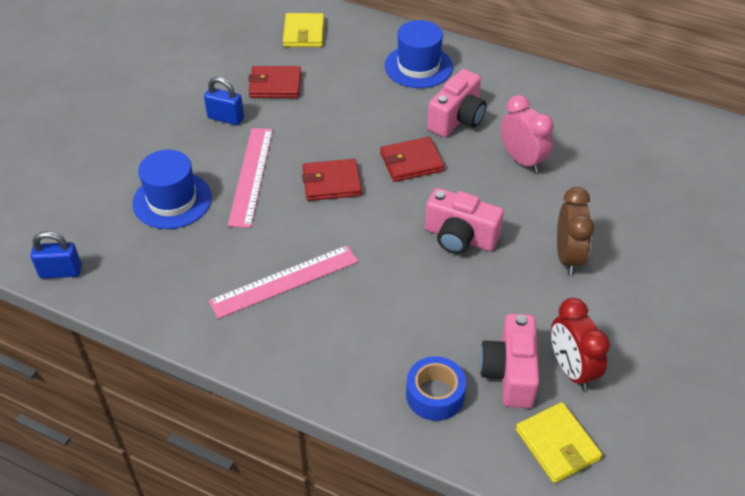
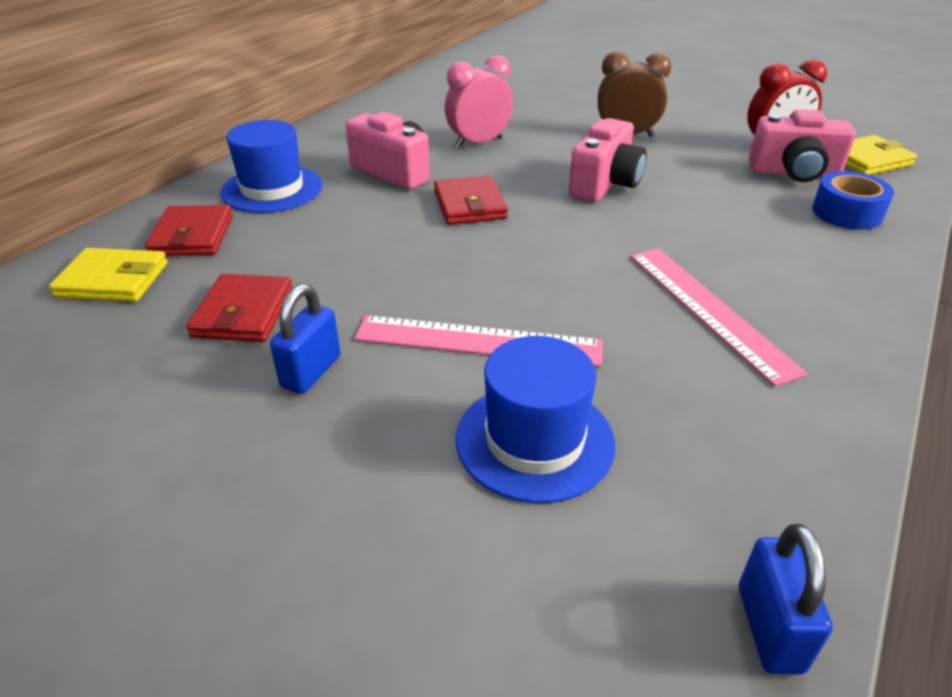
camera: 85 degrees left, 10 degrees down
(331, 183) = (503, 265): red wallet -> red wallet (192, 235)

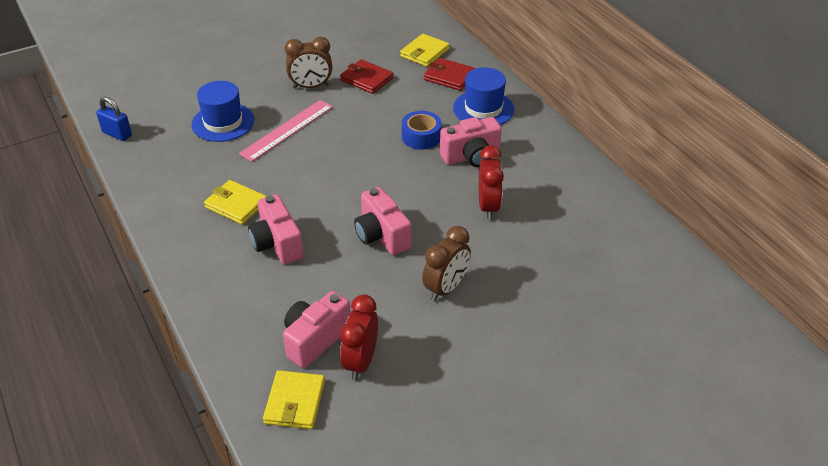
camera: 120 degrees right, 5 degrees up
(311, 372) = (311, 86): blue padlock -> brown clock
(470, 205) = (404, 170): red wallet -> none
(479, 143) = (488, 207): pink clock -> red clock
(709, 310) = (236, 205): pink ruler -> yellow wallet
(721, 244) = (277, 244): none -> pink camera
(847, 213) = (250, 324): blue tape -> blue tape (421, 137)

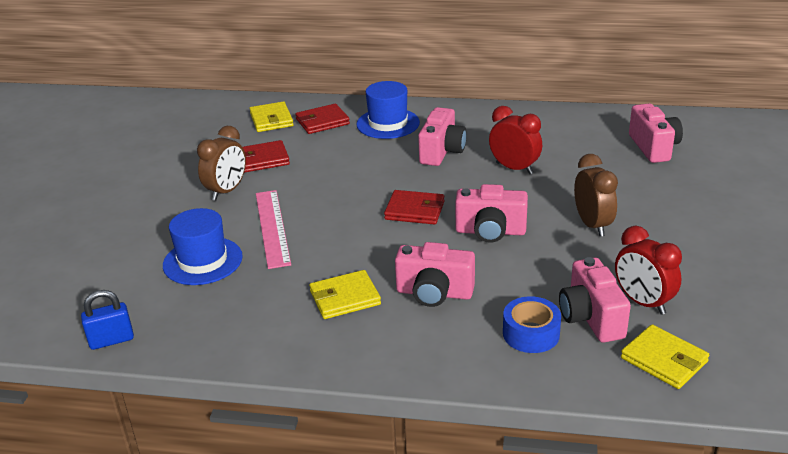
camera: 50 degrees left, 10 degrees down
(372, 184) = (415, 210): none -> red wallet
(421, 137) = (384, 164): blue tape -> blue tape (531, 334)
(617, 275) = (653, 147): none -> pink camera

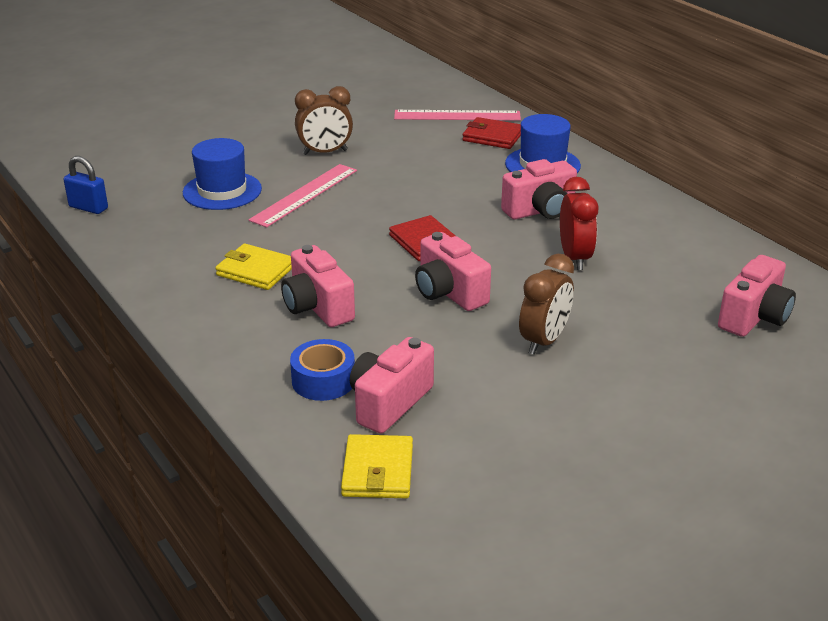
camera: 45 degrees right, 0 degrees up
(263, 159) = (392, 143): red wallet -> none
(271, 120) = (457, 116): yellow wallet -> pink ruler
(643, 302) = (454, 423): red clock -> none

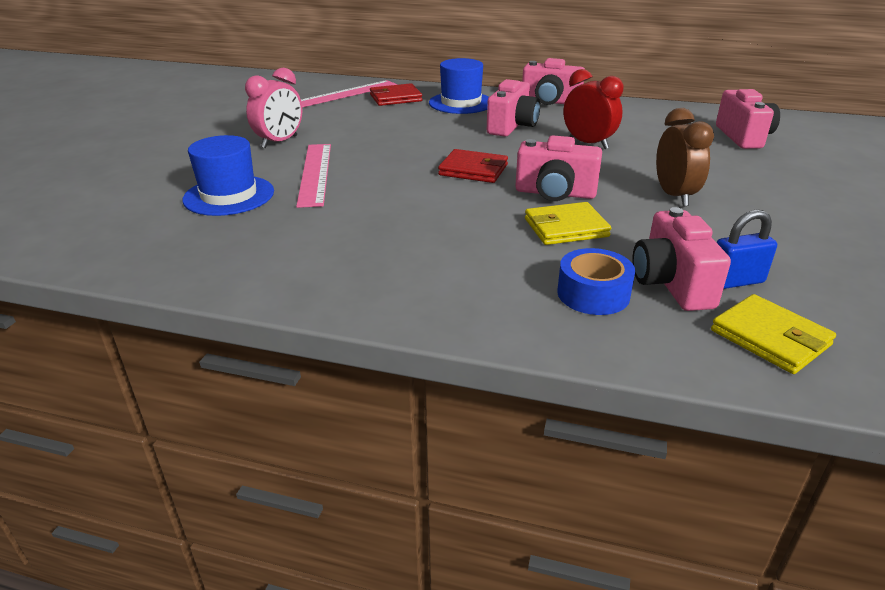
camera: 40 degrees left, 0 degrees up
(88, 208) = (92, 258): blue padlock -> blue padlock (735, 281)
(256, 270) = (374, 240): yellow wallet -> yellow wallet (566, 228)
(317, 307) = (480, 244): pink camera -> pink camera (550, 102)
(325, 152) = (279, 142): brown clock -> pink clock

